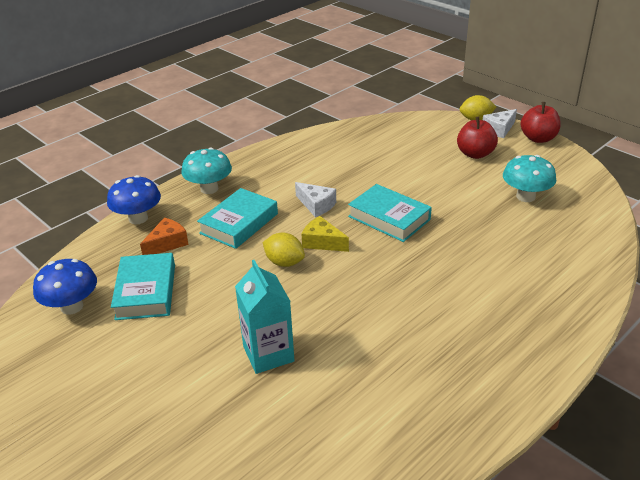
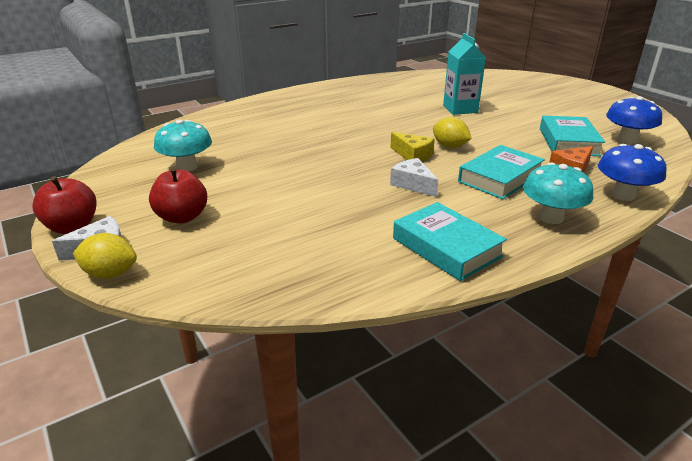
camera: 170 degrees left, 5 degrees down
(389, 218) = (340, 165): turquoise book -> turquoise book (446, 247)

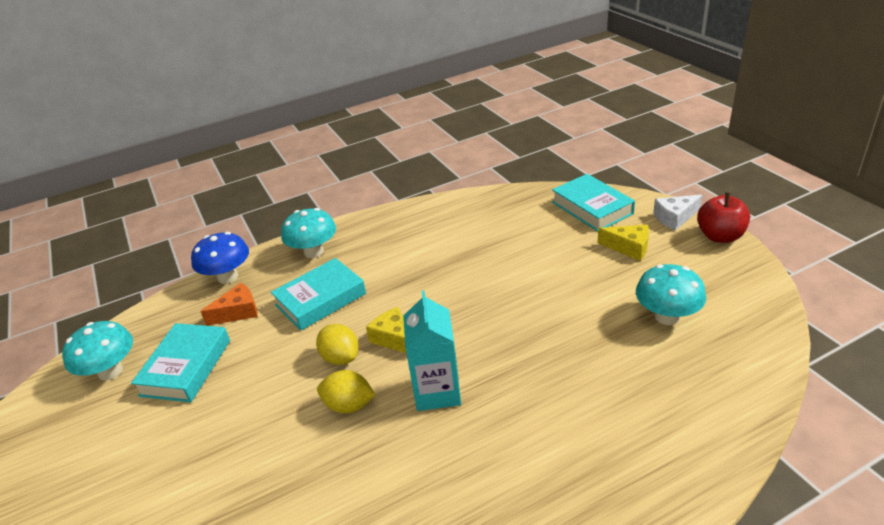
camera: 170 degrees left, 5 degrees up
(110, 274) = (651, 201): yellow lemon -> yellow lemon (349, 405)
(182, 217) = (629, 247): red apple -> yellow cheese
(413, 184) = (412, 289): white cheese -> none
(446, 247) = (412, 225): turquoise book -> turquoise book (592, 208)
(460, 109) = (261, 477): turquoise carton -> turquoise carton (437, 391)
(627, 140) = (110, 371): blue mushroom -> turquoise mushroom

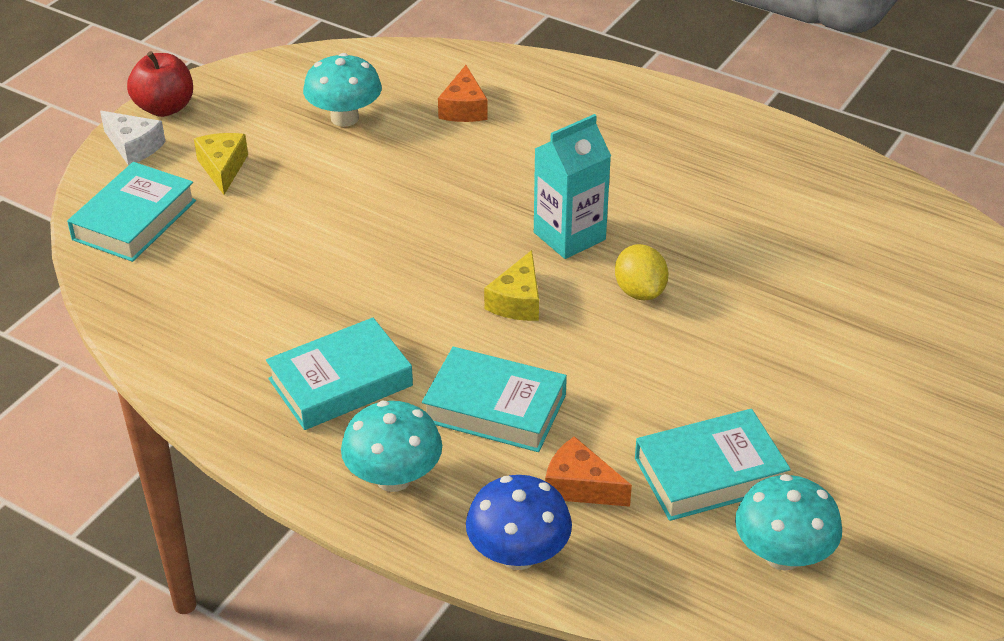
camera: 125 degrees left, 5 degrees up
(341, 358) = (581, 332): yellow lemon -> none
(393, 251) = (340, 382): none -> turquoise book
(649, 391) = (464, 108): none -> orange cheese

